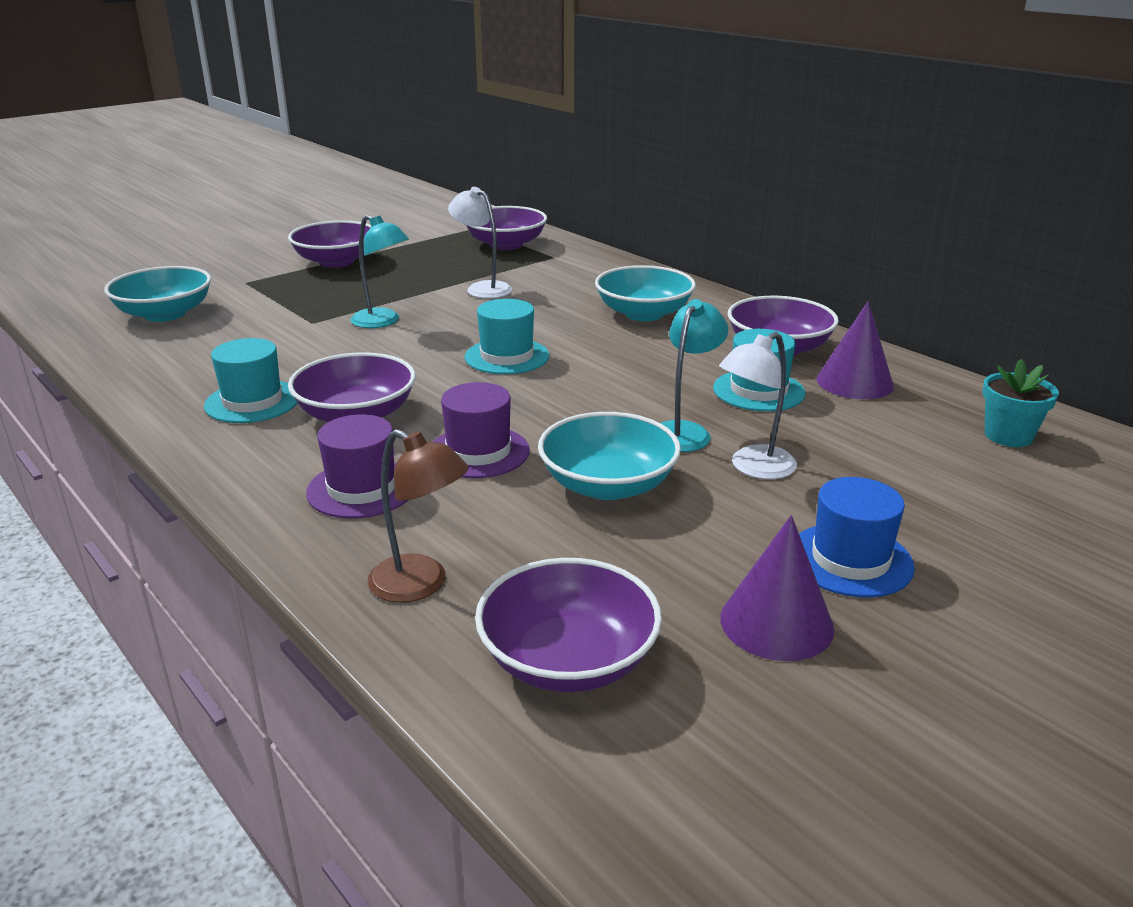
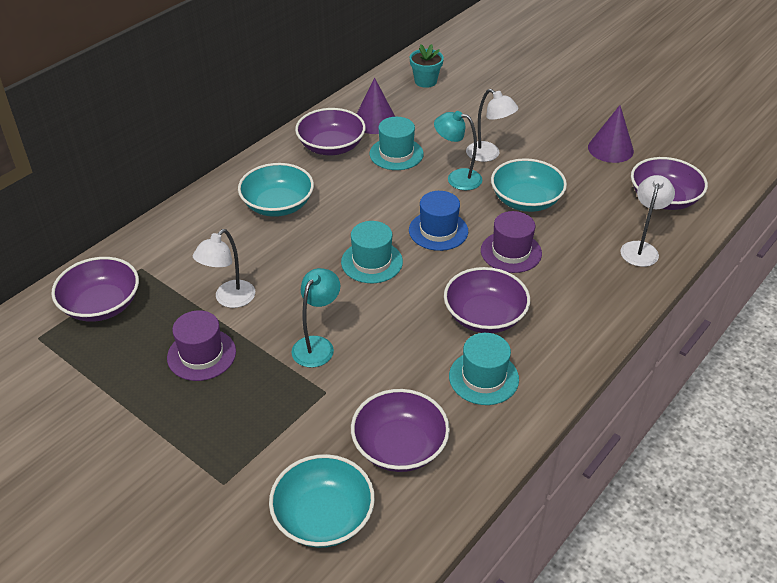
camera: 100 degrees left, 15 degrees up
(336, 261) = (154, 425): purple bowl -> purple bowl (399, 446)
(362, 489) = (570, 290): purple hat -> purple hat (201, 355)
(420, 585) = (641, 248): brown lamp -> white lamp
(850, 560) = (557, 130): blue hat -> blue hat (438, 231)

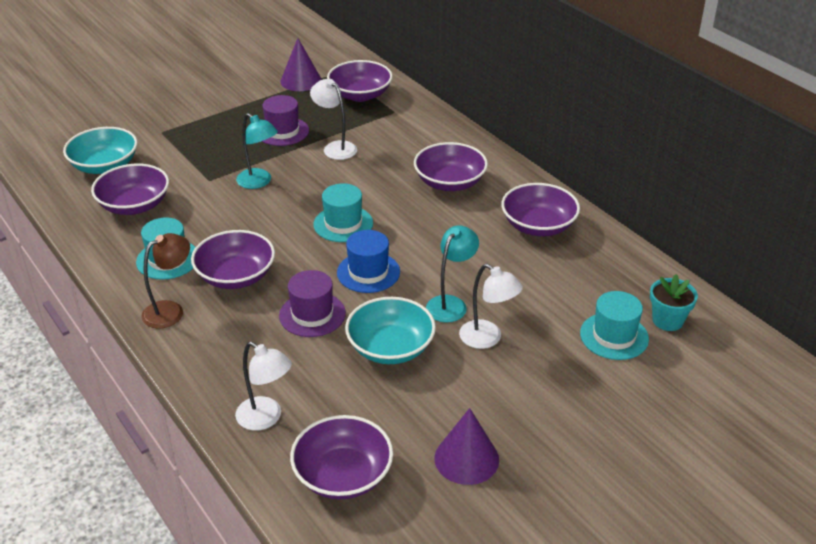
camera: 105 degrees right, 5 degrees down
(278, 205) = (450, 182): turquoise bowl -> purple bowl
(375, 121) = (581, 263): purple cone -> purple cone (301, 80)
(396, 154) = (511, 268): turquoise hat -> turquoise hat (614, 336)
(488, 155) = (487, 339): white lamp -> white lamp turned 105 degrees counterclockwise
(556, 348) = (170, 310): none -> brown lamp

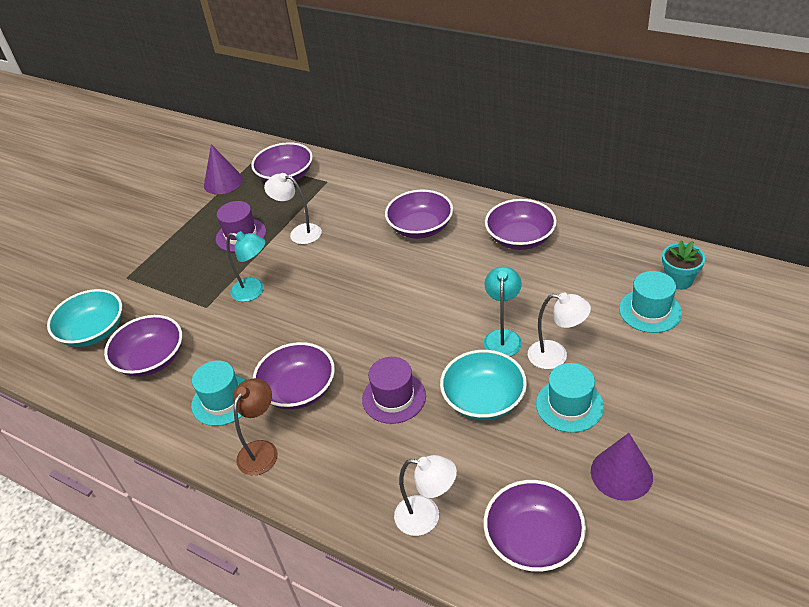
camera: 20 degrees left, 5 degrees up
(343, 224) = (358, 301): turquoise hat -> turquoise hat (569, 405)
(368, 272) = (413, 337): blue hat -> none

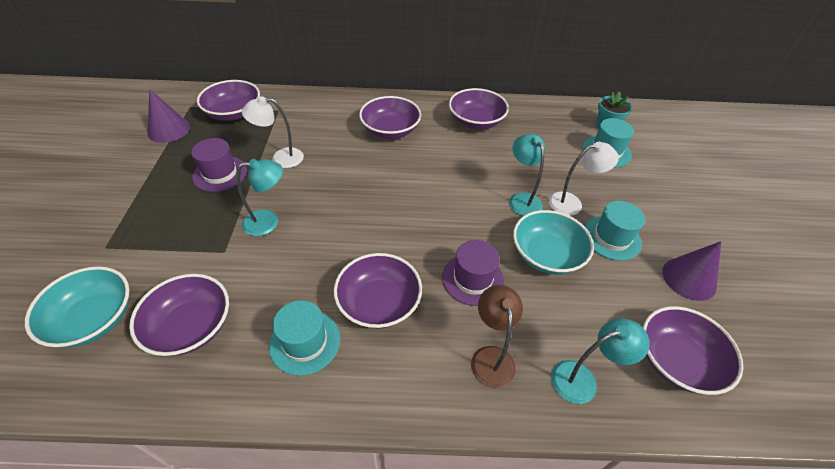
camera: 35 degrees left, 5 degrees up
(262, 450) = (383, 378): brown lamp -> brown lamp (491, 357)
(427, 517) = (582, 379): white lamp -> turquoise lamp

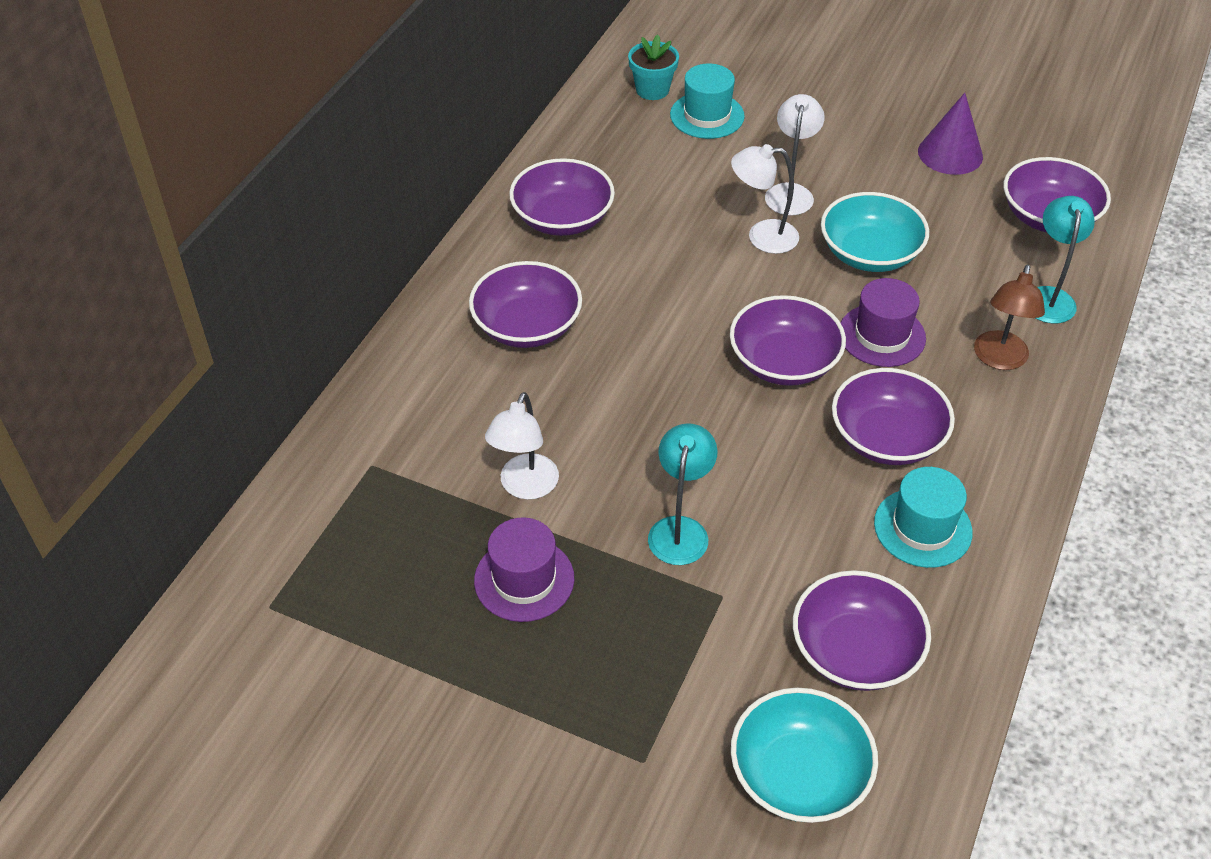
camera: 65 degrees left, 0 degrees up
(169, 130) = (336, 649): purple cone -> none
(234, 113) = (340, 535): purple bowl -> purple bowl (784, 362)
(491, 357) = (999, 359): brown lamp -> brown lamp turned 90 degrees counterclockwise
(521, 199) = (762, 236): turquoise lamp -> white lamp
(611, 238) = (865, 185): turquoise hat -> none

